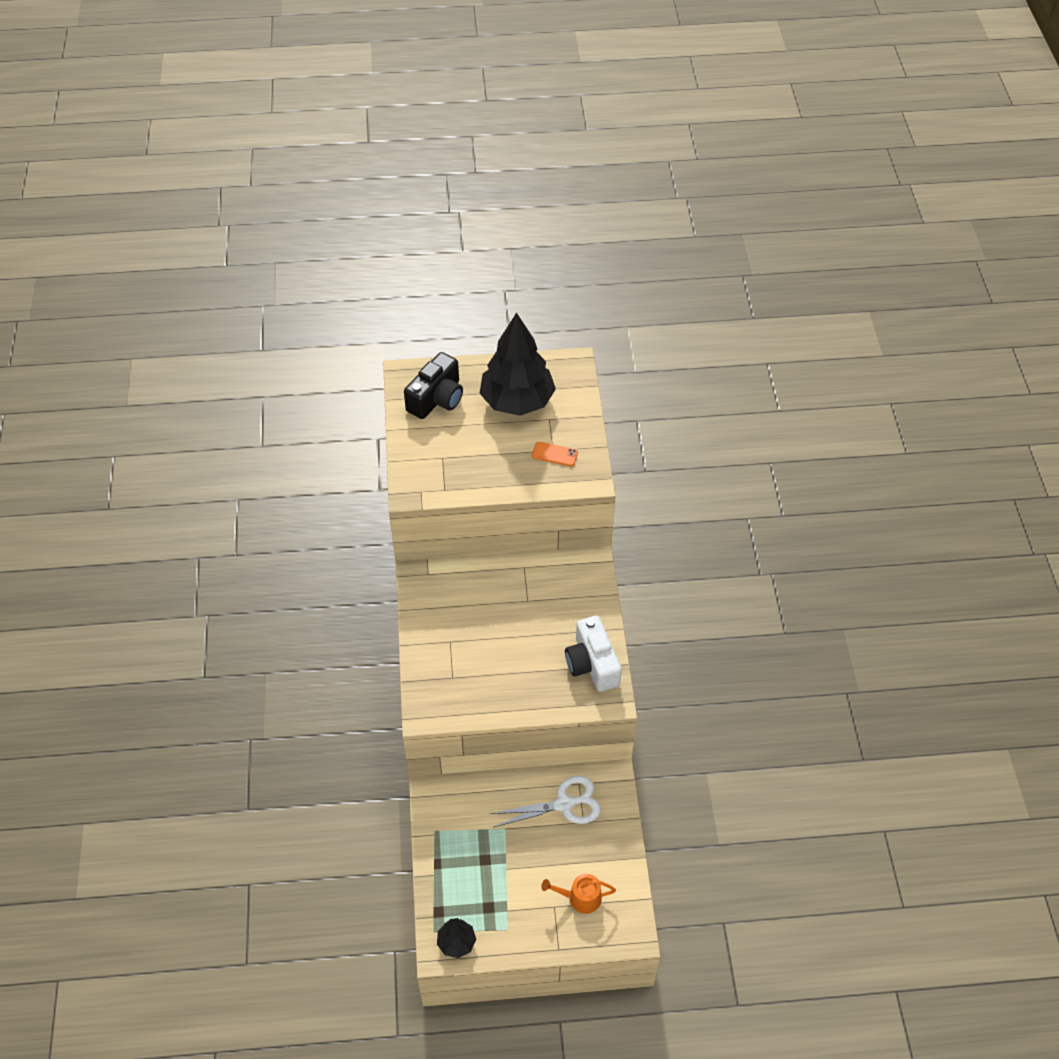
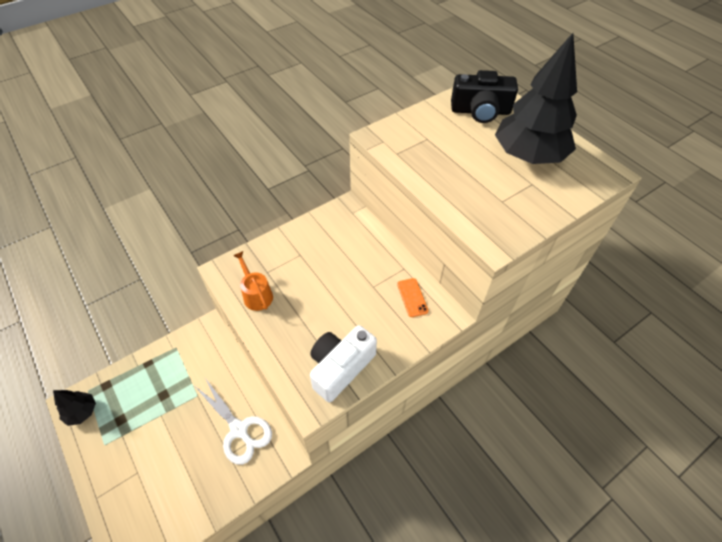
camera: 60 degrees right, 0 degrees up
(554, 454) = (498, 204): orange phone -> orange phone (412, 297)
(580, 898) = (152, 491): orange watering can -> orange watering can (256, 295)

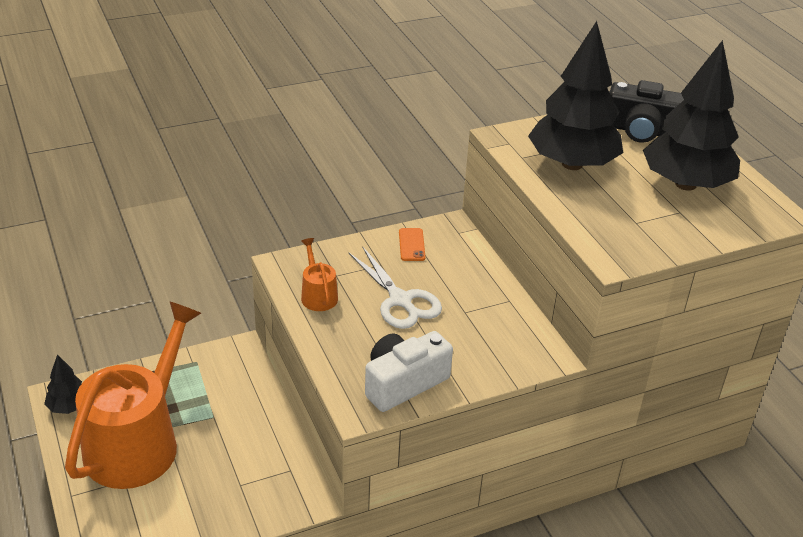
camera: 10 degrees right, 15 degrees down
(142, 434) = (137, 443): none -> orange watering can
(239, 430) = (258, 462): white scissors -> white scissors (400, 300)
(412, 297) = (511, 331): orange phone -> orange phone (411, 245)
(437, 153) = (572, 164): none -> black tree

